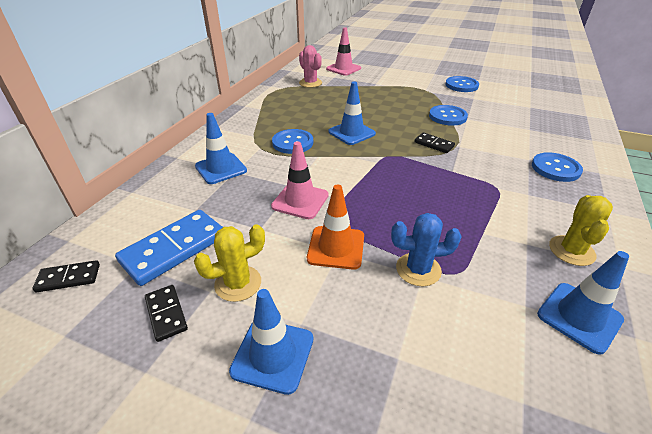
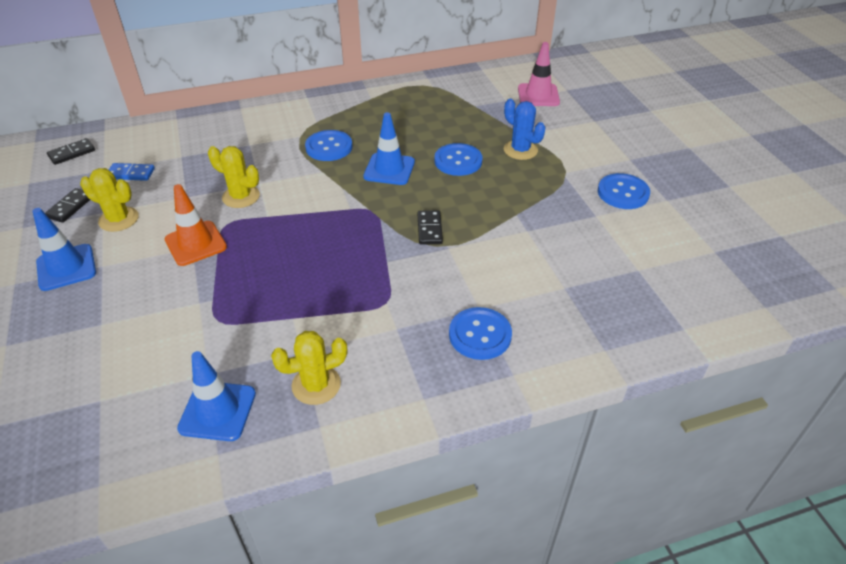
camera: 50 degrees right, 5 degrees up
(68, 278) = (72, 153): black domino -> black domino turned 75 degrees counterclockwise
(174, 249) = (131, 174): blue domino -> blue domino, size x0.53
(221, 168) = (246, 136): blue traffic cone -> none
(300, 201) = (241, 196): pink traffic cone -> yellow cactus
(310, 83) = (468, 95): pink cactus -> none
(418, 269) = (205, 297): blue cactus -> blue cactus (520, 150)
(447, 116) = (512, 214): blue button -> blue button (458, 161)

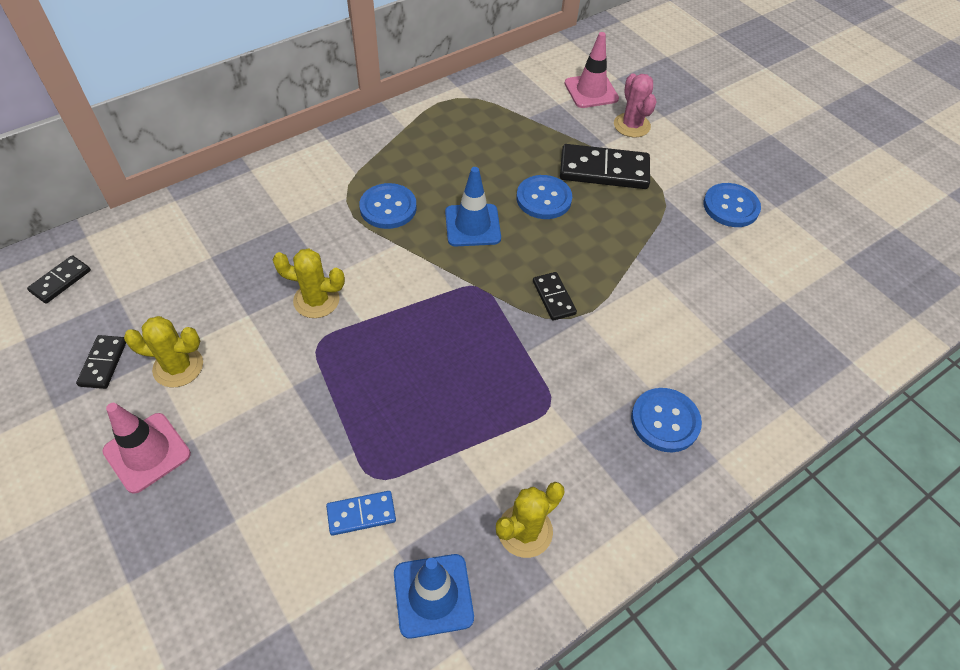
camera: 20 degrees left, 10 degrees up
(66, 267) = (147, 452): blue traffic cone -> pink traffic cone
(131, 174) = (158, 296): blue domino -> blue domino (361, 514)
(195, 243) = (294, 379): orange traffic cone -> none
(520, 150) = (604, 170): blue cactus -> black domino
(562, 123) = (631, 125): none -> pink cactus

